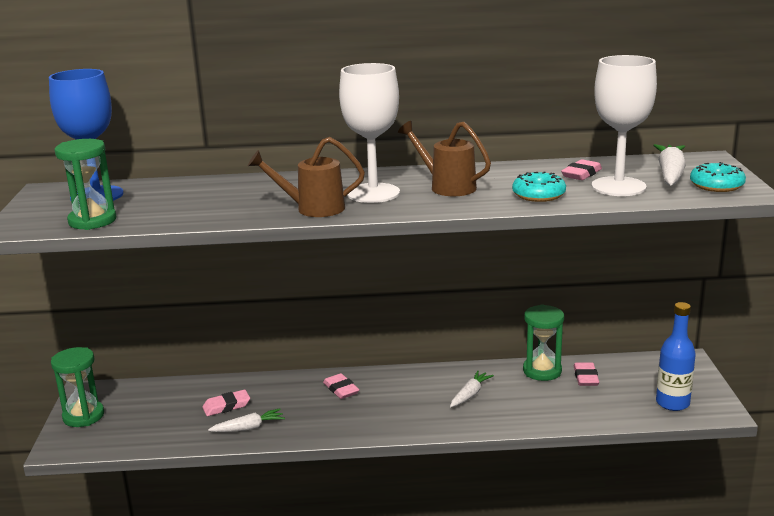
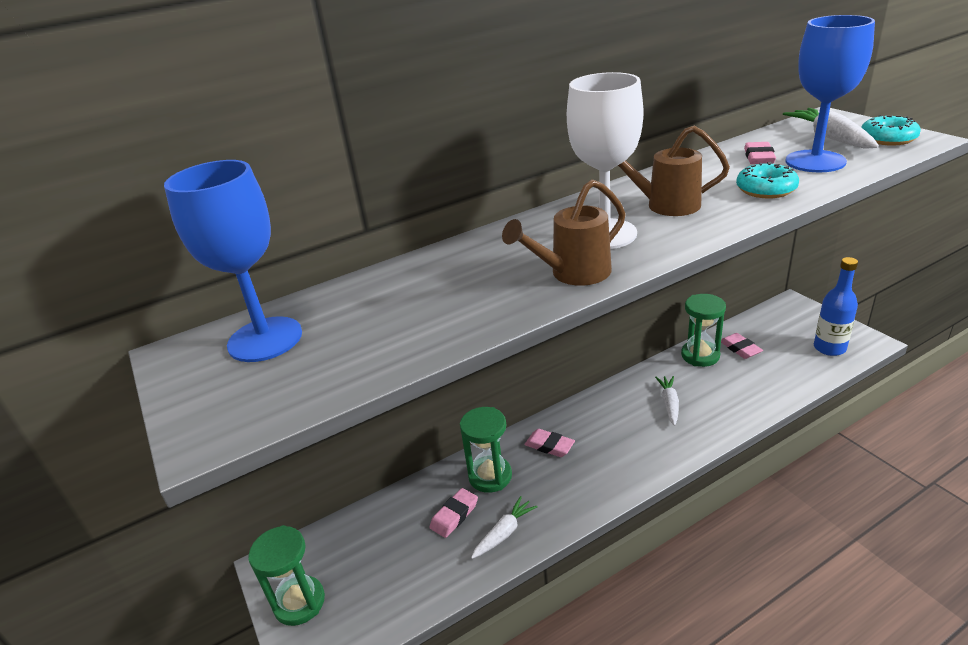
camera: 25 degrees left, 10 degrees up
(92, 221) = (314, 383): green hourglass -> green hourglass (490, 476)
(618, 187) = (815, 161): white goblet -> blue goblet

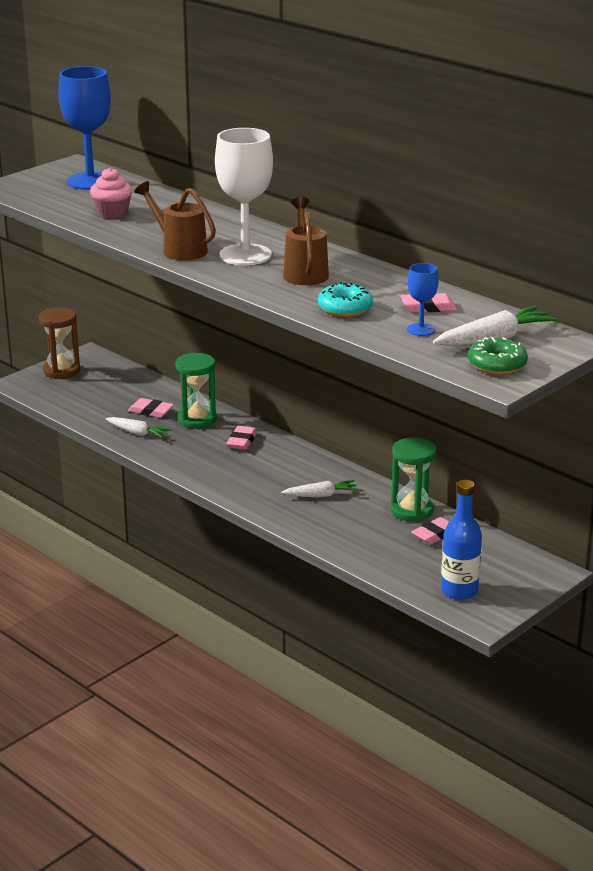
camera: 70 degrees right, 5 degrees down
(299, 602) = (61, 371): green hourglass -> brown hourglass
(410, 322) = (112, 213): none -> pink cupcake
(815, 161) = (421, 329): blue goblet -> blue goblet, size x0.49
(887, 139) = (497, 365): turquoise donut -> green donut

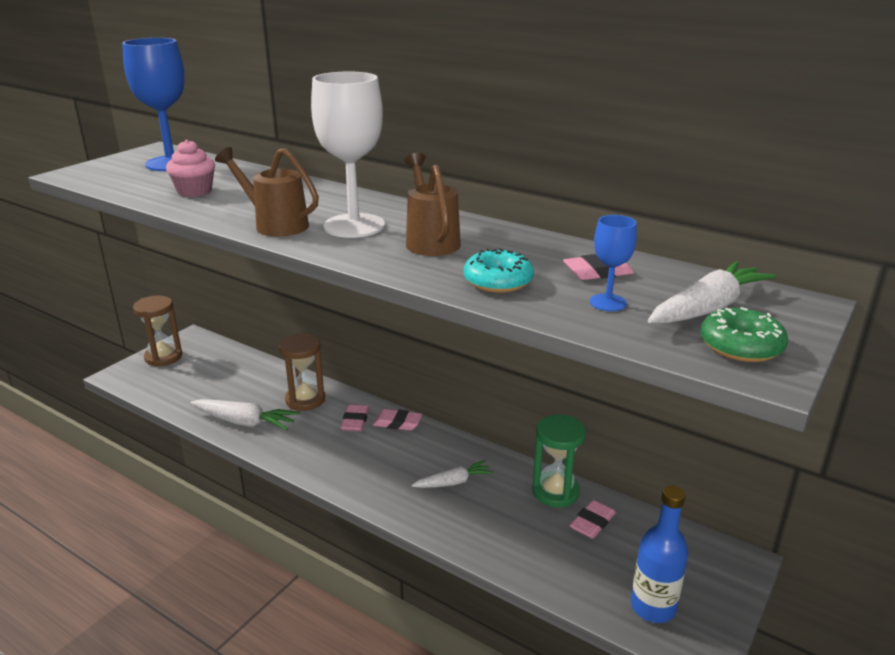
camera: 10 degrees left, 0 degrees up
(137, 433) = (244, 422): white carrot -> white carrot, size x1.54
(150, 411) = (256, 394): pink eraser -> pink eraser (397, 423)
(197, 419) = (305, 400): green hourglass -> brown hourglass

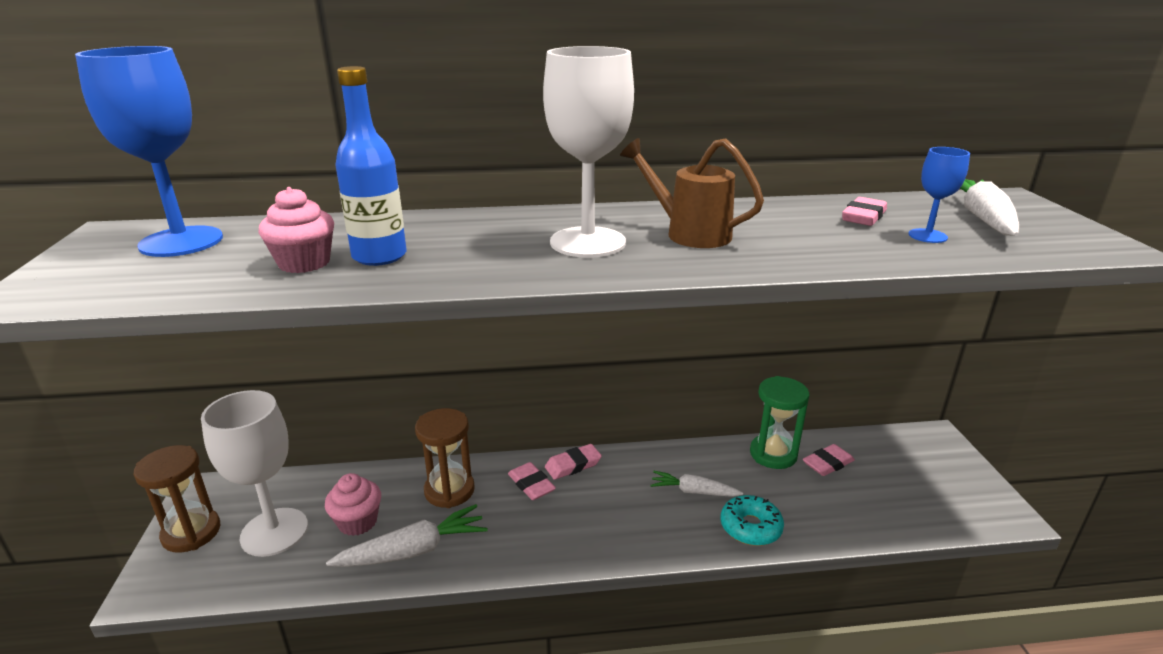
camera: 40 degrees left, 0 degrees up
(196, 376) = (274, 532): none -> white goblet
(238, 392) = (357, 522): none -> pink cupcake
(276, 225) = (504, 267): brown watering can -> none
(453, 482) = (693, 491): white carrot -> white carrot turned 105 degrees counterclockwise
(498, 281) = (825, 247): turquoise donut -> turquoise donut (750, 527)
(592, 522) = (827, 463): pink eraser -> pink eraser turned 60 degrees clockwise
(653, 607) = (945, 502): blue bottle -> blue bottle (379, 256)
(741, 346) = (1060, 236): green donut -> none

